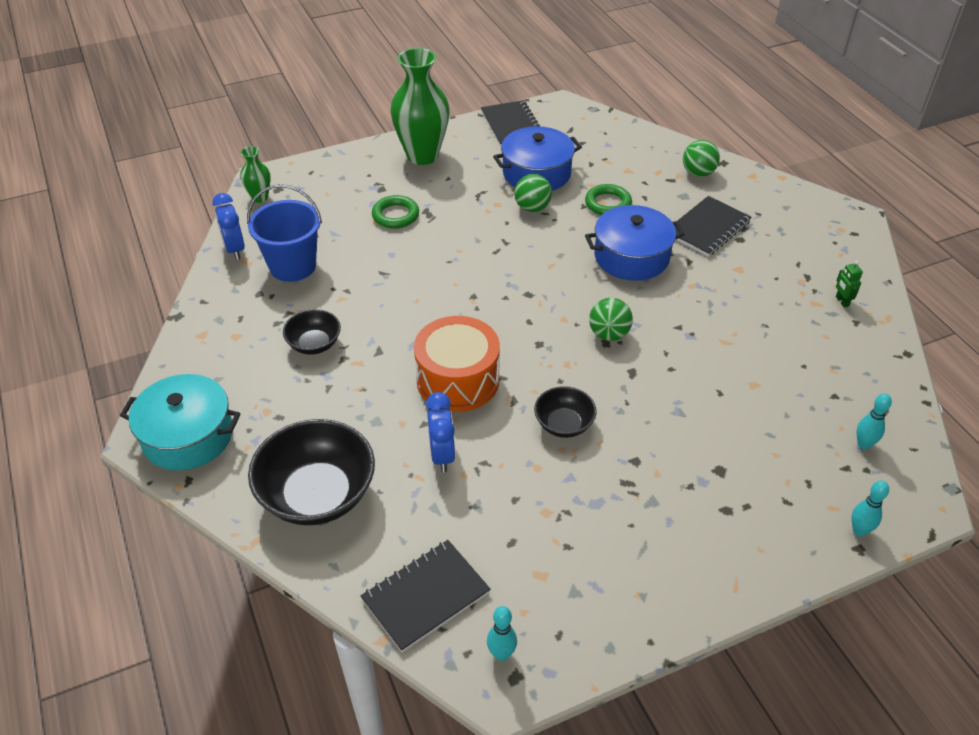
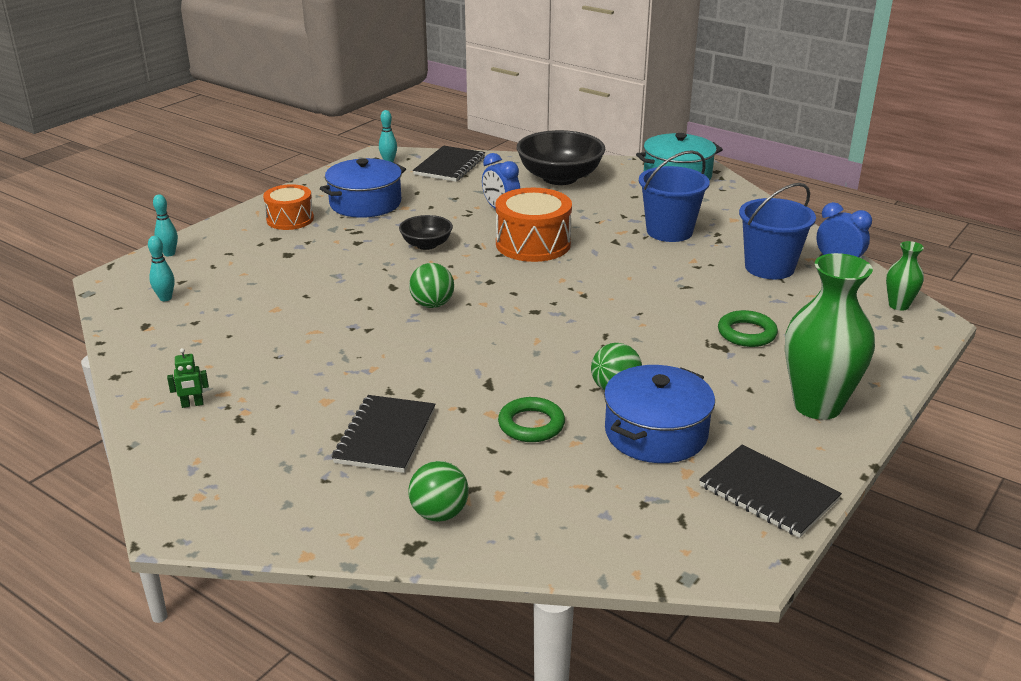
camera: 150 degrees right, 15 degrees down
(314, 344) = (669, 231): black bowl -> blue bucket
(631, 257) = (457, 375): blue pot -> blue pot (365, 203)
(697, 546) = (290, 219): none -> orange drum
(842, 301) = (192, 404): green robot -> green robot turned 120 degrees clockwise

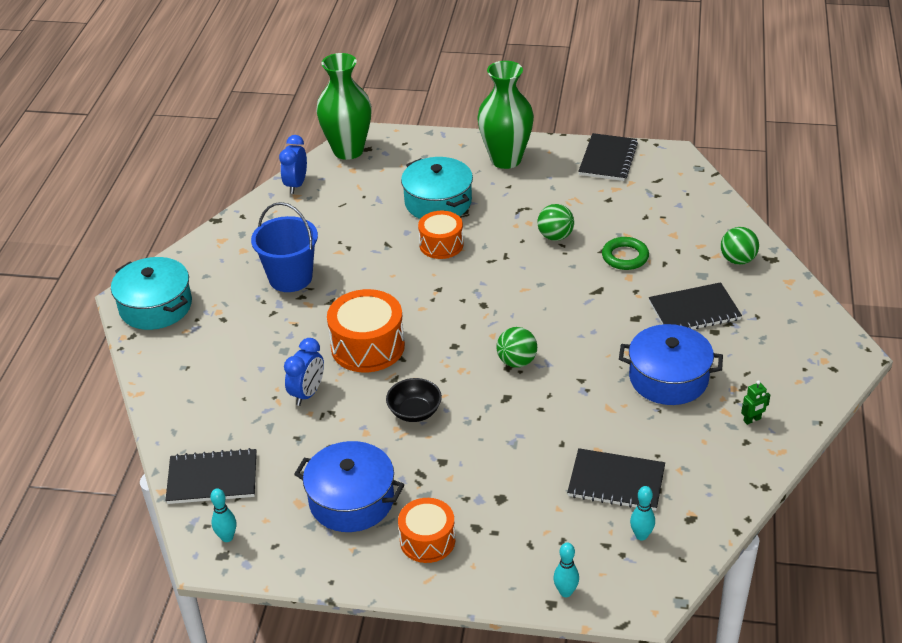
camera: 115 degrees left, 10 degrees up
(192, 404) = (752, 420): green robot -> green robot turned 105 degrees clockwise
(231, 306) = (616, 482): none -> black notebook
(560, 178) = (203, 382): black bowl -> none
(656, 433) = (588, 208): blue pot -> blue pot (668, 378)
(660, 315) = (441, 245): none -> orange drum
(746, 333) = (438, 202): green ring -> turquoise pot
(769, 267) = (326, 213): blue bucket -> none
(898, 305) = (348, 151): green vase -> green vase, size x2.06

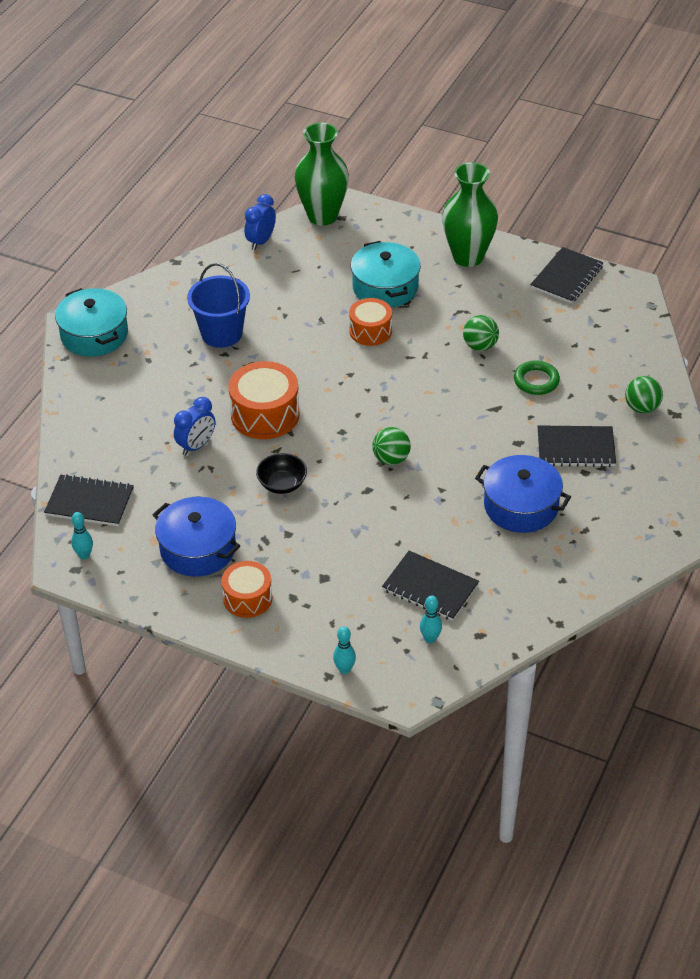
camera: 15 degrees right, 5 degrees up
(752, 420) = (578, 562): green robot -> none

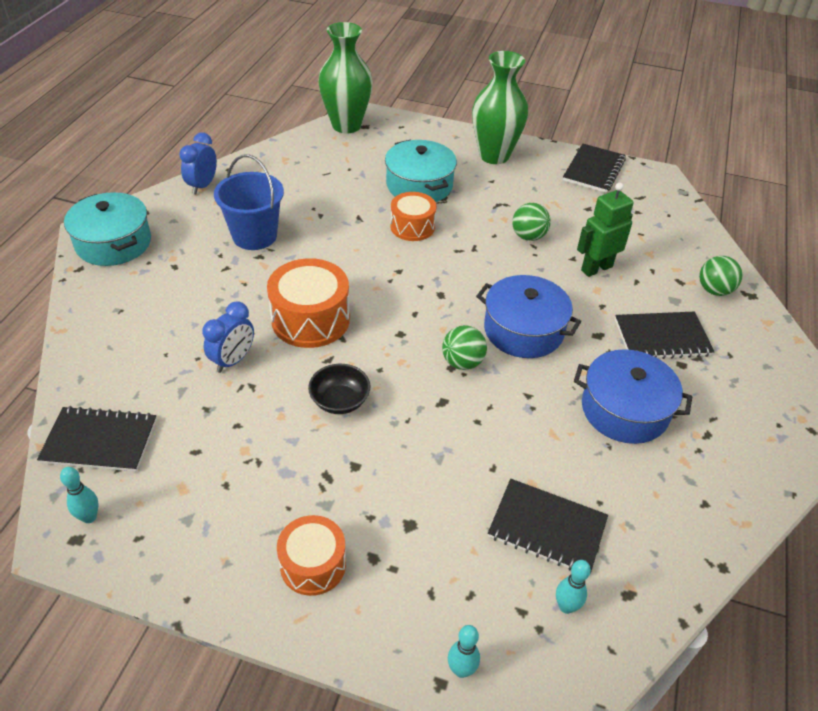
camera: 10 degrees left, 0 degrees up
(198, 549) = (241, 496): blue pot -> blue pot (523, 330)
(261, 241) = (288, 149): blue clock -> blue clock (202, 186)
(536, 381) = (596, 268): green ring -> green robot

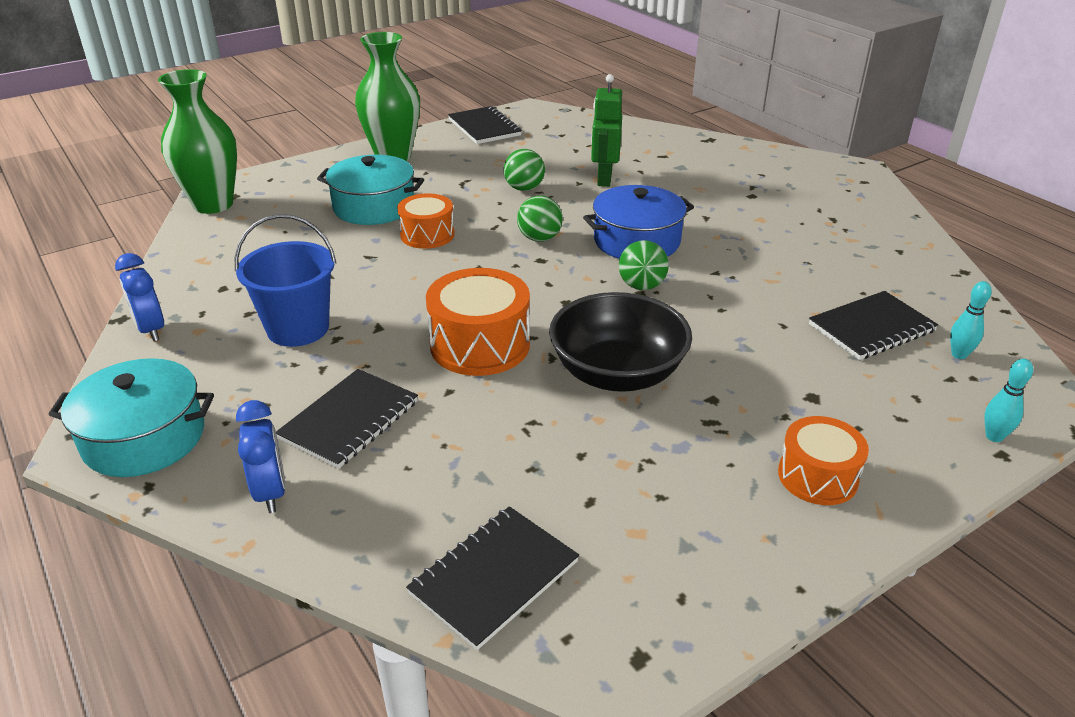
camera: 50 degrees left, 10 degrees down
(89, 517) = (613, 632): turquoise bowling pin -> none
(233, 360) = (479, 420): blue clock -> blue clock (270, 492)
(340, 401) = (617, 373): black bowl -> black bowl, size x1.86
(624, 410) = (776, 239): blue pot -> none
(662, 338) = (715, 190): black notebook -> black notebook (349, 420)
(714, 290) = (688, 149): green ball -> green ball (539, 238)

